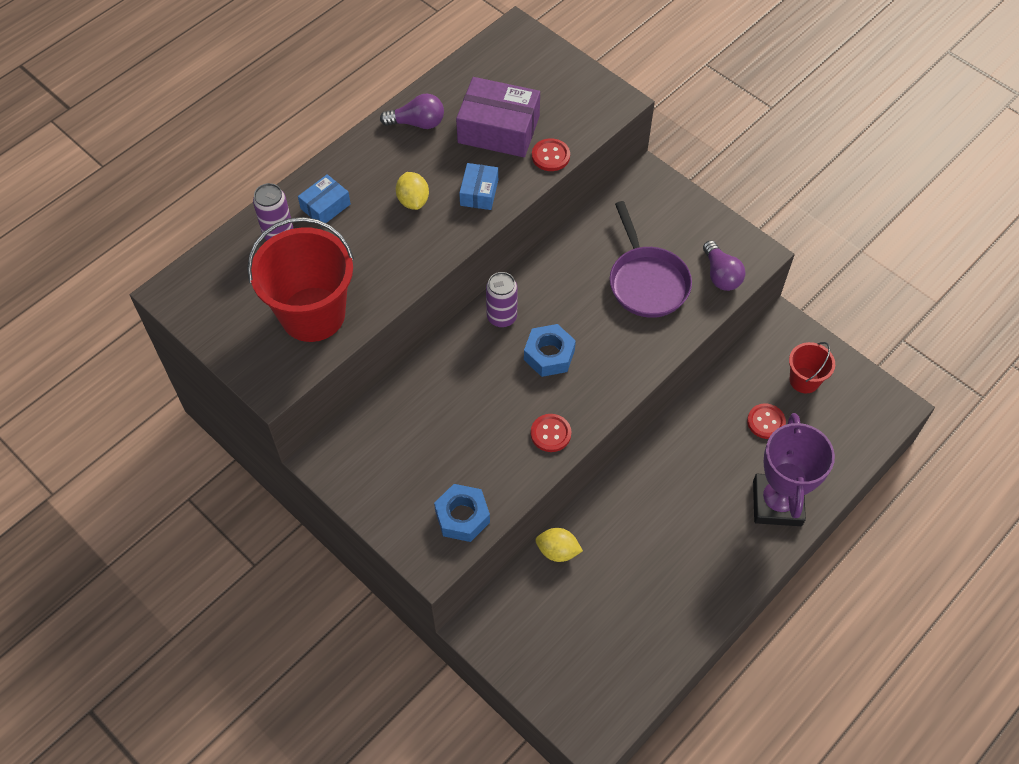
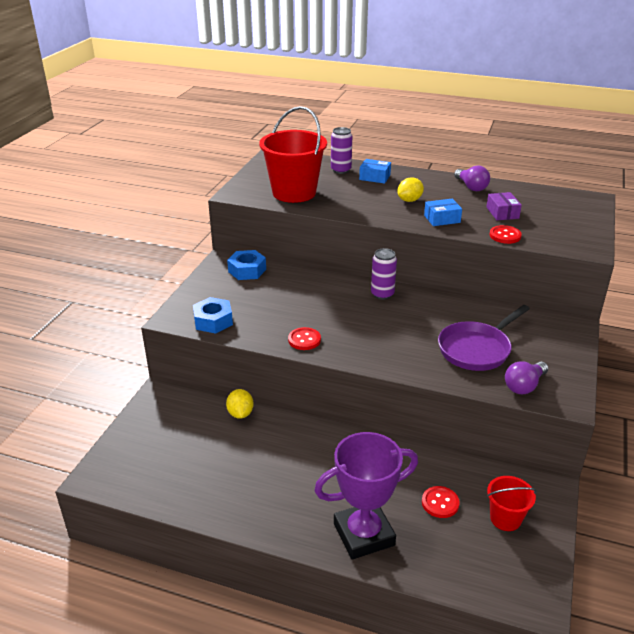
camera: 65 degrees right, 25 degrees down
(498, 129) = (502, 213): purple box -> purple box, size x0.54
(549, 355) = (369, 322): blue nut -> blue nut (247, 270)

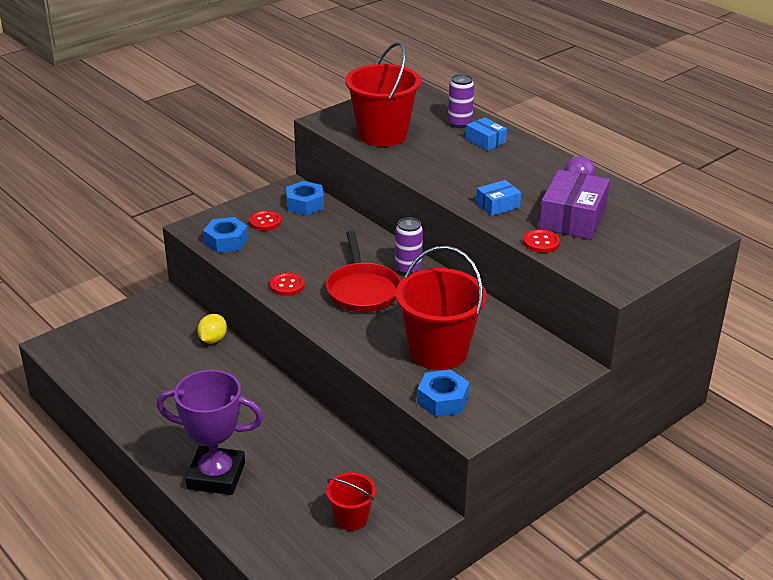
camera: 30 degrees right, 0 degrees up
(367, 322) = (362, 290): none -> red pan
(409, 200) = (490, 176): yellow lemon -> none
(440, 503) = (307, 481): red button -> red button (265, 222)
(442, 219) = (497, 205): blue box -> blue box turned 45 degrees counterclockwise
(476, 349) = (438, 351): purple pan -> red bucket
(502, 213) = (572, 218): purple box -> purple box, size x1.85
(524, 386) = (442, 400): purple light bulb -> blue nut

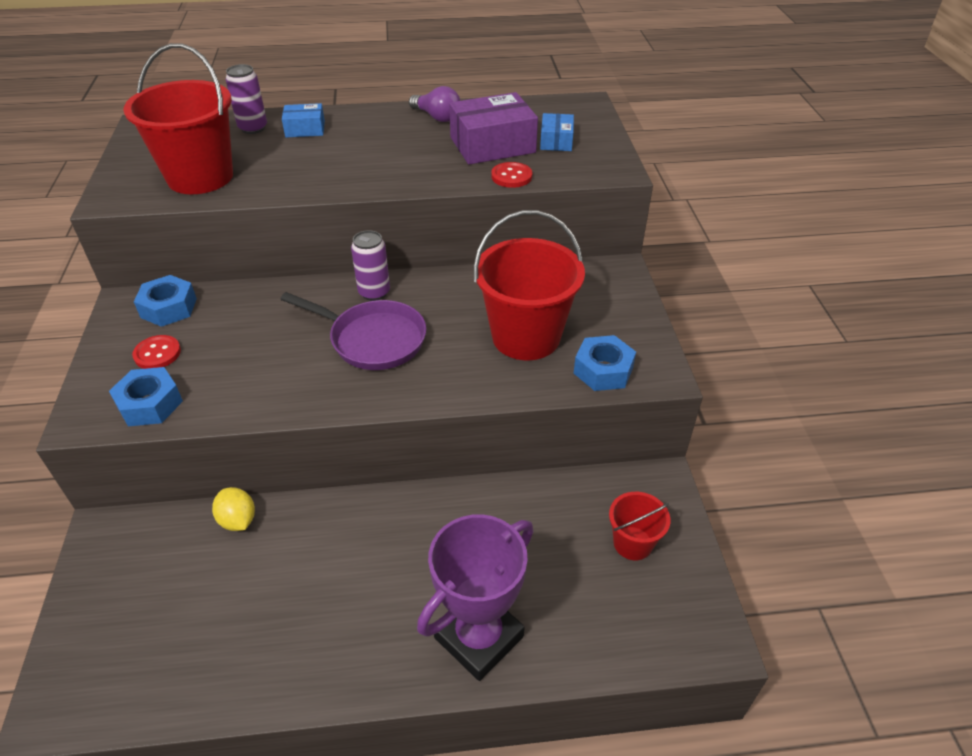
camera: 55 degrees left, 10 degrees up
(287, 285) = (298, 392): red button -> none
(362, 290) = (373, 339): red pan -> purple pan
(497, 205) = (422, 171): blue box -> blue box (556, 141)
(572, 218) = (492, 145): purple box -> purple box turned 75 degrees counterclockwise

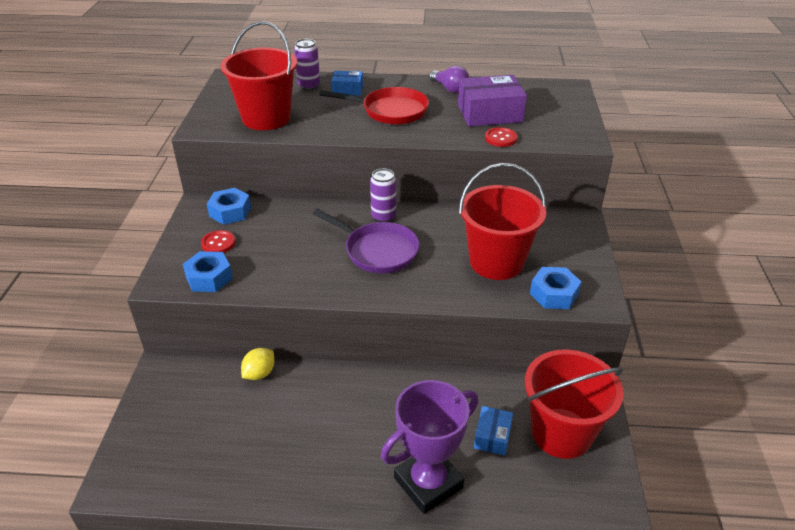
camera: 10 degrees right, 5 degrees down
(238, 520) = (259, 373): yellow lemon -> yellow lemon turned 60 degrees clockwise
(365, 153) = (390, 111): none -> red pan
(556, 141) = (541, 114): blue box -> blue box (492, 436)
(632, 543) = (561, 433): red bucket -> red bucket, size x1.93

